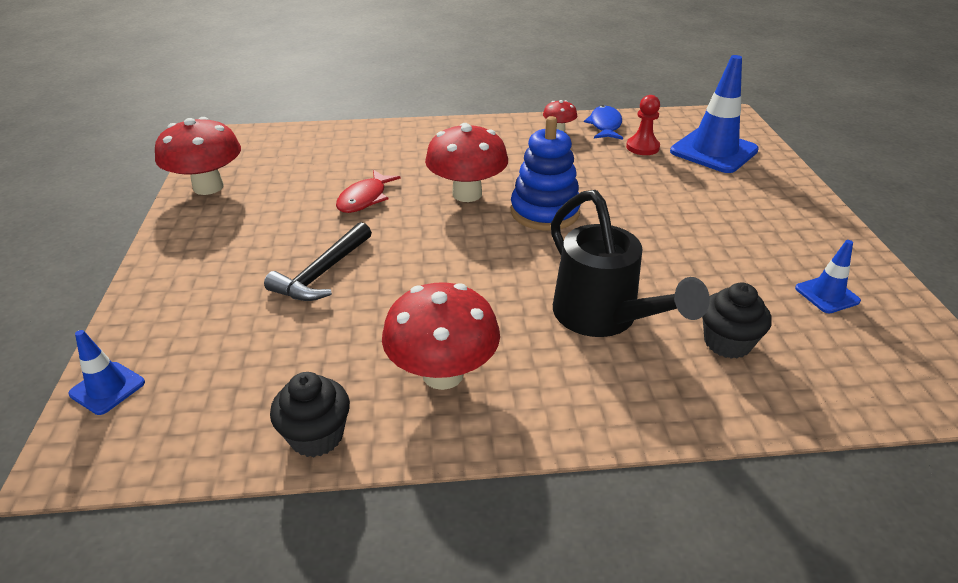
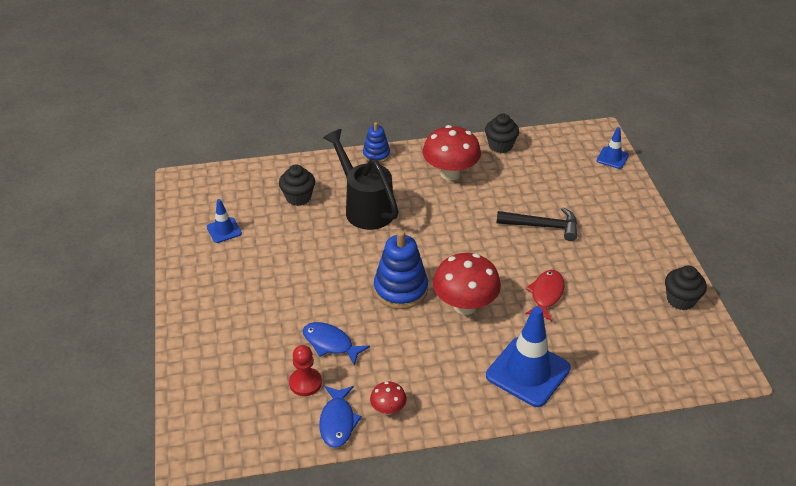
camera: 175 degrees right, 5 degrees up
(208, 187) = (681, 299): red mushroom -> black cupcake
(322, 273) = (542, 226): black hammer -> black hammer turned 75 degrees clockwise
(592, 429) = (376, 155): none -> blue stacking toy
(623, 171) = (330, 343): none -> blue fish
(713, 151) = (236, 381): blue traffic cone -> blue traffic cone (528, 372)

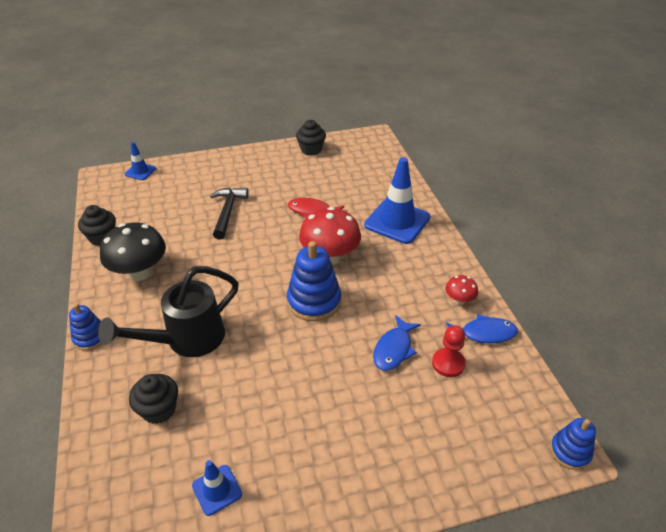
camera: 95 degrees left, 0 degrees up
(189, 455) = (570, 451): none -> blue stacking toy
(450, 173) = (140, 272): red mushroom -> black mushroom

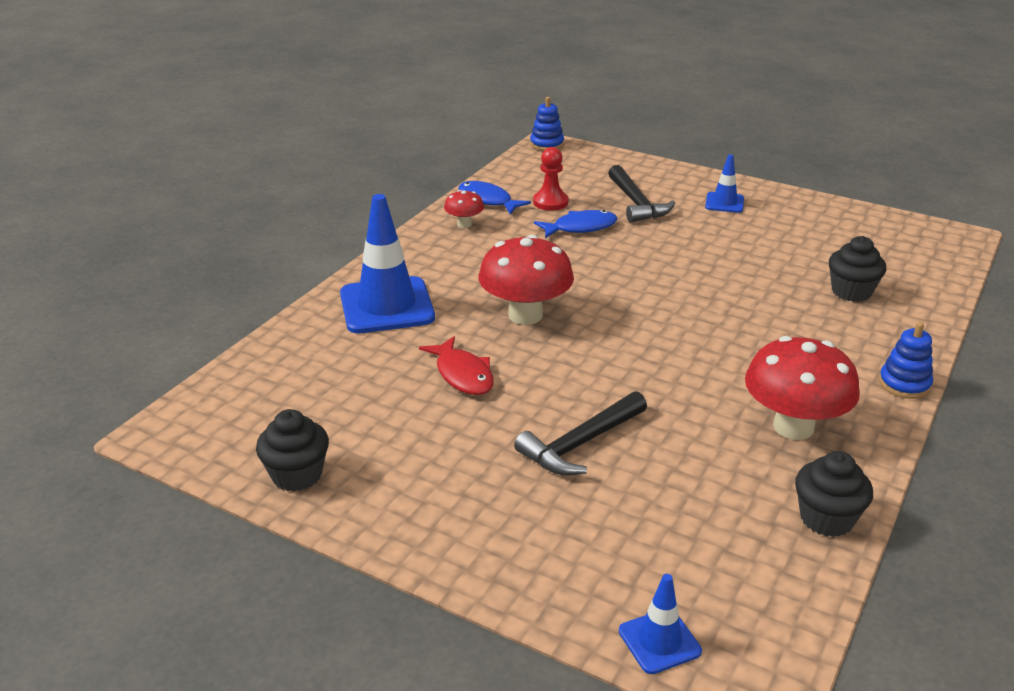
camera: 135 degrees left, 10 degrees down
(140, 272) = (793, 427): black mushroom -> red mushroom
(186, 340) = (782, 326): black watering can -> none
(217, 490) = (829, 232): blue traffic cone -> blue traffic cone (724, 203)
(314, 301) = (603, 289): blue stacking toy -> none
(395, 411) = (636, 203): none -> black hammer

